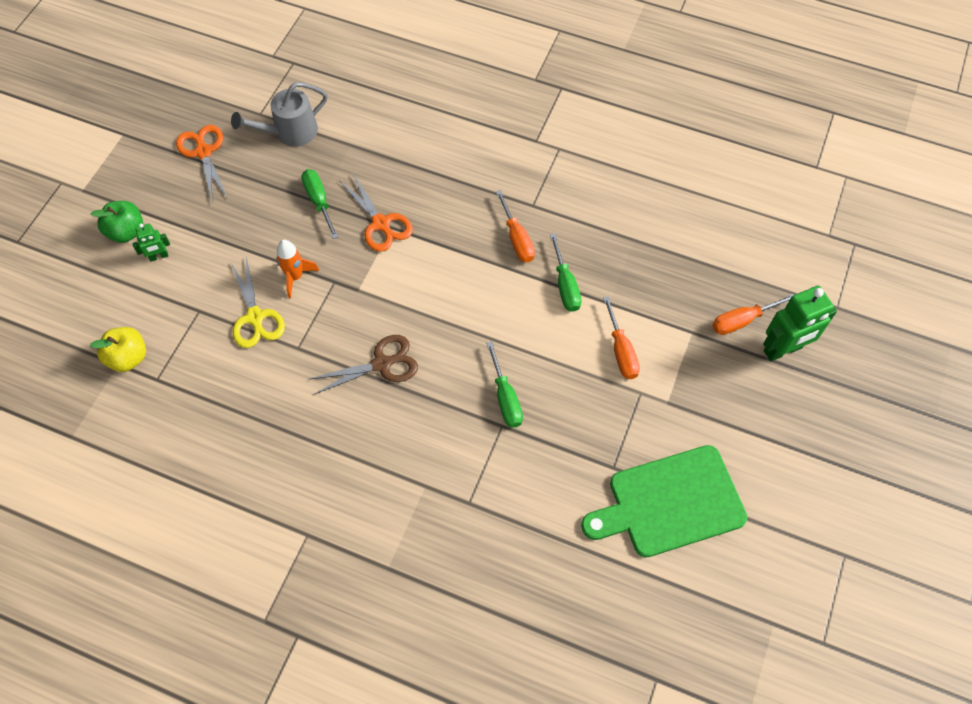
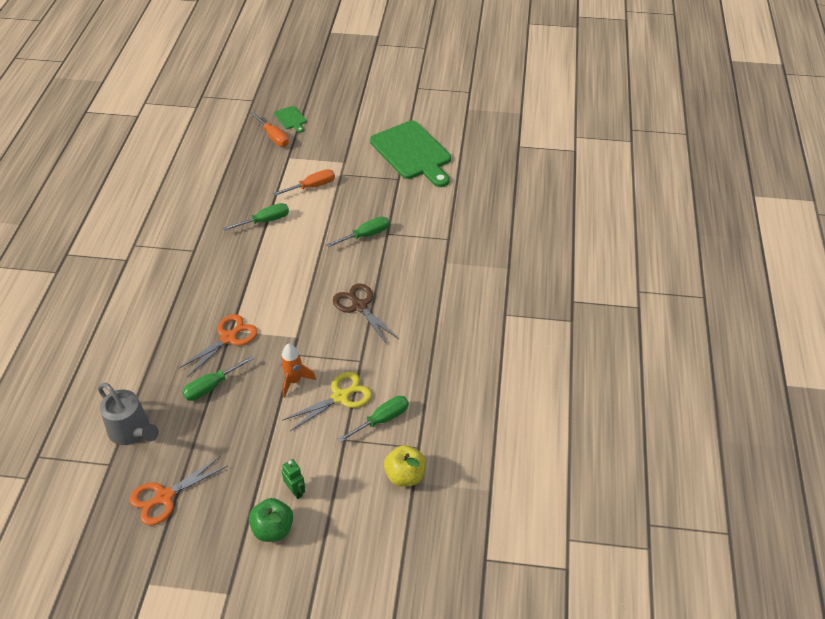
camera: 105 degrees left, 15 degrees down
(207, 351) = (382, 420): none -> green screwdriver
(517, 239) = (228, 253): orange screwdriver -> none
(783, 350) = (291, 119): green robot -> green cutting board

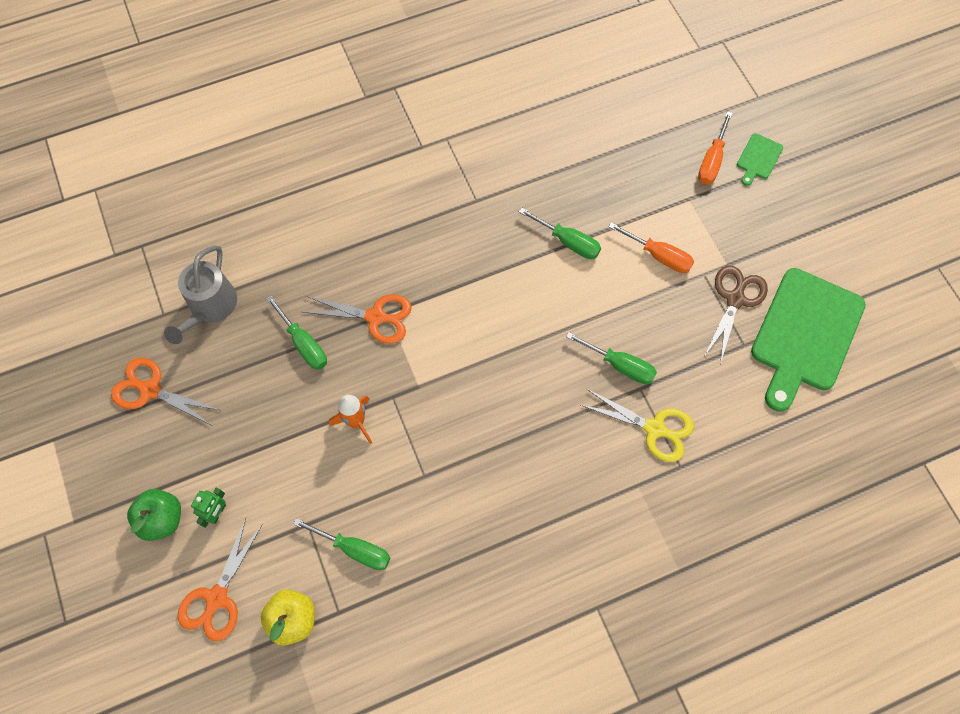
camera: 60 degrees right, 20 degrees up
(211, 386) = (303, 343): green screwdriver -> green screwdriver turned 150 degrees counterclockwise
(340, 397) = (361, 484): yellow scissors -> yellow scissors (654, 428)
(358, 517) = (217, 598): none -> orange scissors
(359, 306) = (503, 426): brown scissors -> brown scissors (735, 299)

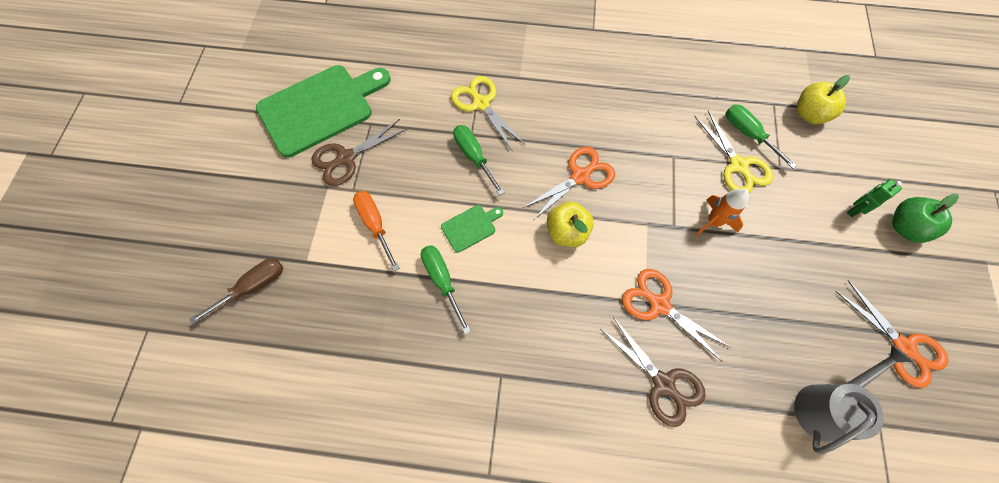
camera: 150 degrees left, 0 degrees up
(217, 598) = (866, 152): orange scissors -> orange scissors (580, 176)
(303, 343) = (738, 315): green screwdriver -> none
(347, 258) = (663, 383): none -> brown scissors
(353, 501) = (738, 165): none -> yellow scissors
(488, 338) = (567, 232): none -> yellow apple
(712, 160) = (253, 287): orange screwdriver -> brown screwdriver
(758, 158) = (212, 265): green cutting board -> green cutting board (470, 227)

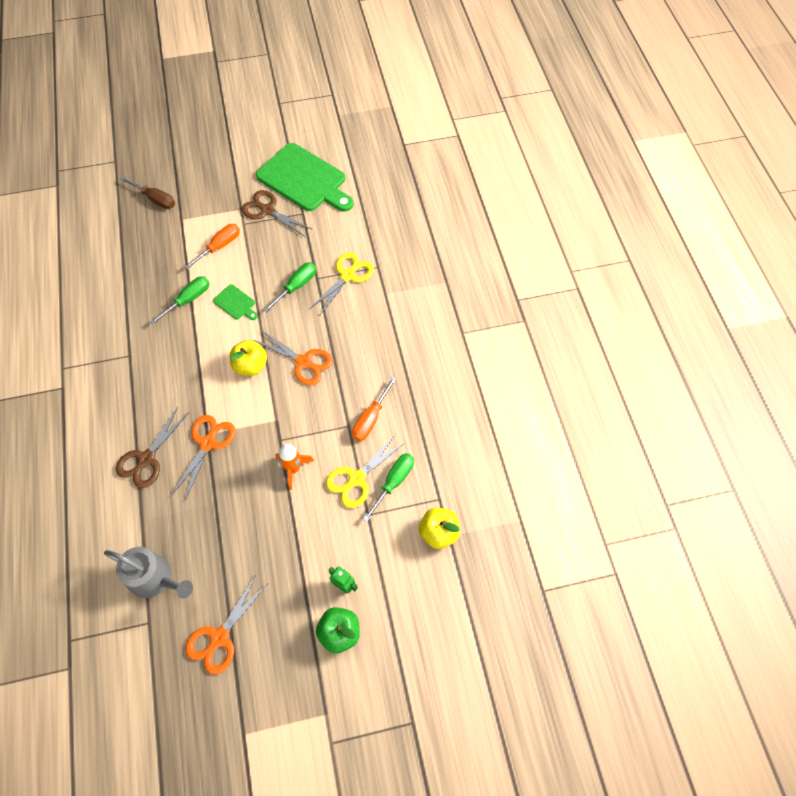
camera: 70 degrees right, 5 degrees down
(670, 133) = (371, 419): none -> orange screwdriver

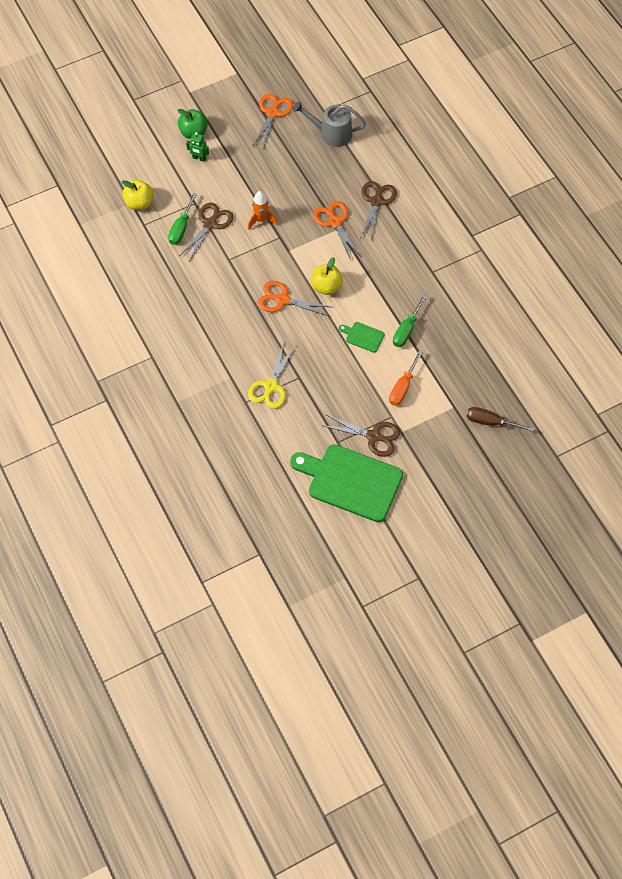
camera: 165 degrees right, 0 degrees up
(208, 443) = (335, 222): orange scissors -> orange scissors turned 150 degrees clockwise
(296, 286) = (314, 365): green screwdriver -> none
(357, 479) = (210, 224): yellow scissors -> brown scissors
(371, 419) = (212, 268): orange screwdriver -> none

